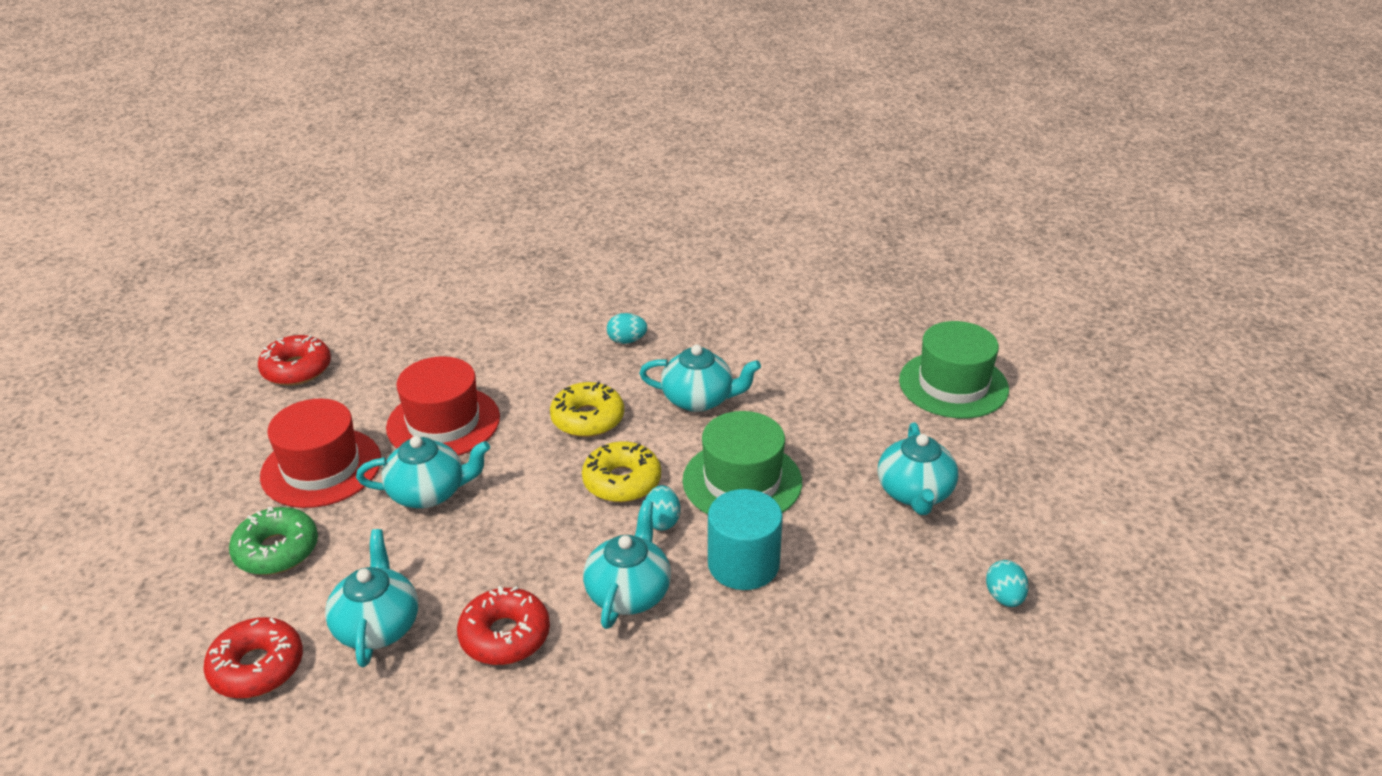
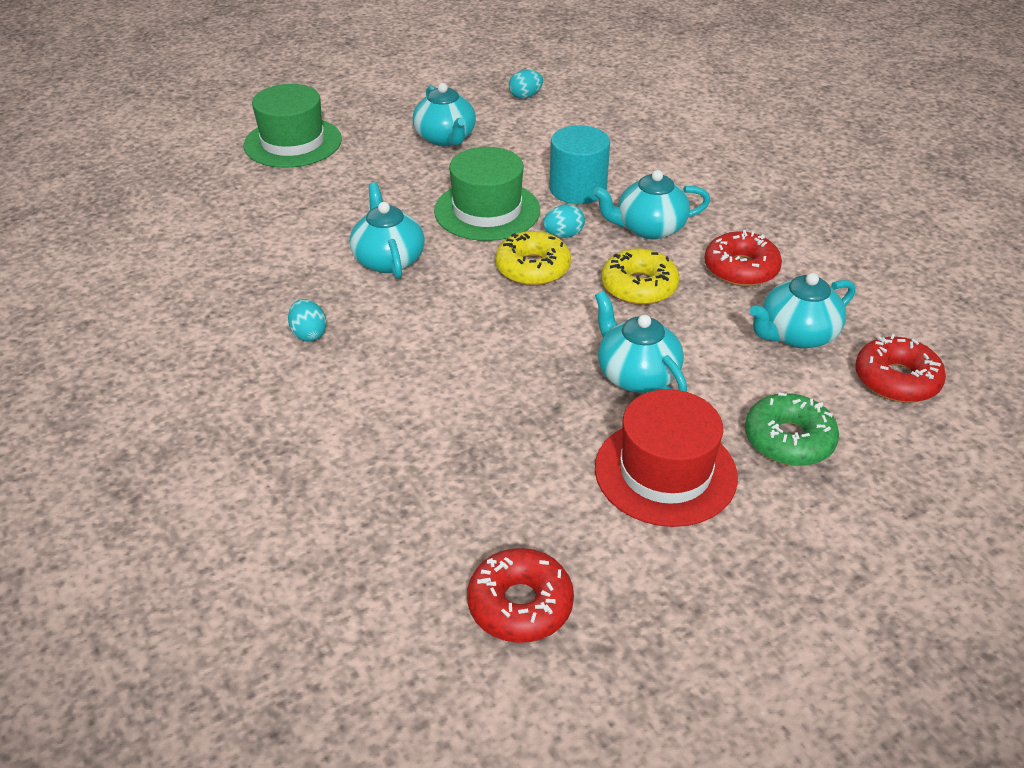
camera: 115 degrees left, 5 degrees up
(443, 422) = (531, 412): red hat -> none
(587, 419) = (460, 316): yellow donut -> yellow donut (639, 287)
(915, 493) = (445, 138): turquoise teapot -> turquoise teapot turned 90 degrees clockwise

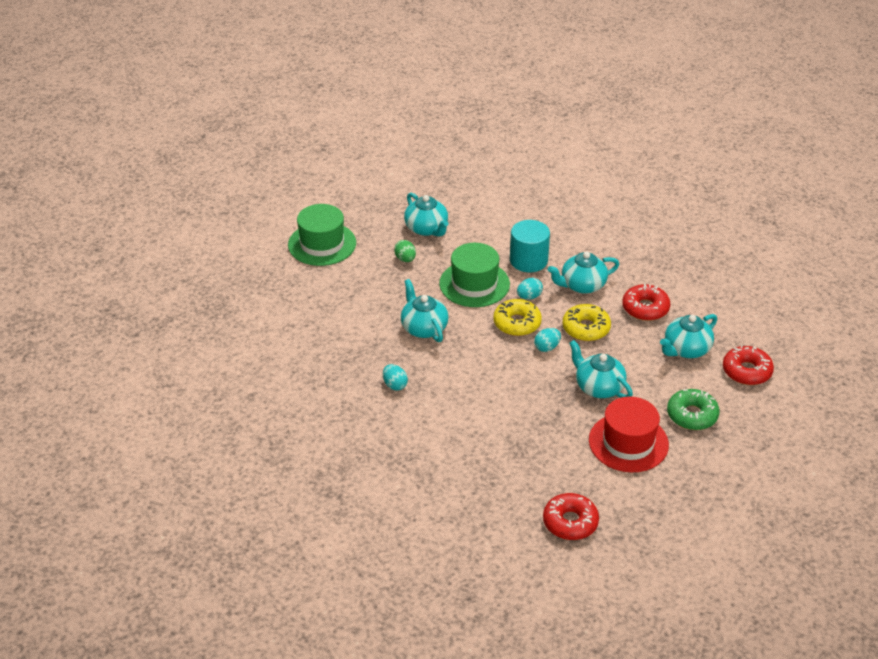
camera: 10 degrees left, 0 degrees up
(400, 171) = (405, 259): none -> green egg
(525, 96) = (470, 186): turquoise egg -> turquoise egg (547, 347)

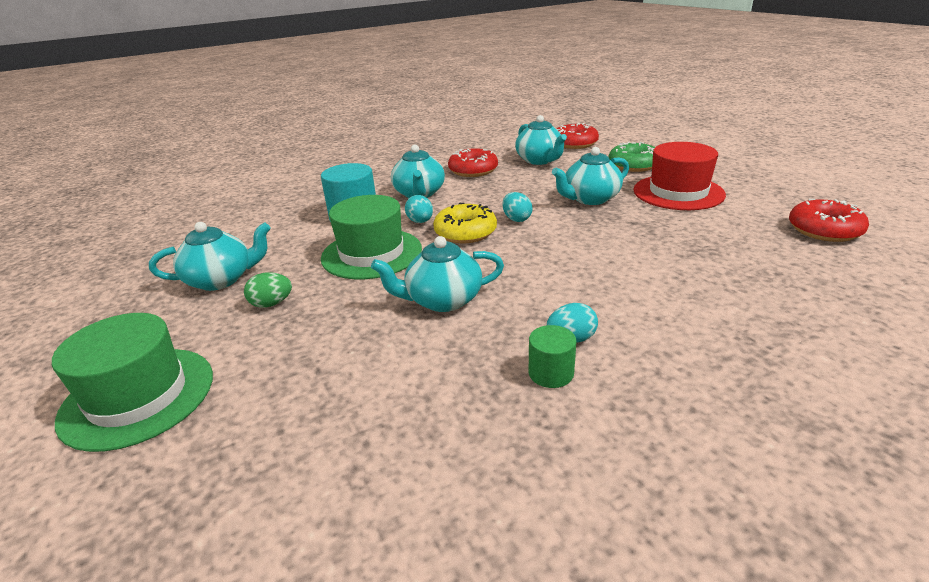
camera: 75 degrees left, 10 degrees down
(364, 379) = (551, 373): none -> green cylinder
(586, 328) = (491, 197): yellow donut -> none

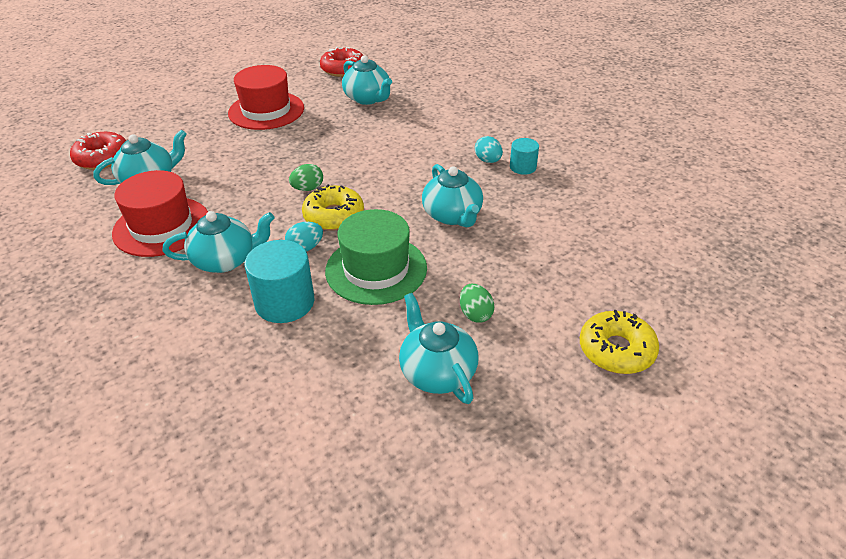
camera: 100 degrees left, 10 degrees up
(138, 396) = (616, 350): green hat -> yellow donut
(473, 170) = (161, 226): red donut -> red hat
(516, 219) = (308, 188): turquoise egg -> green egg
(551, 373) = (523, 167): green cylinder -> turquoise cylinder
(590, 199) = (269, 151): turquoise teapot -> turquoise teapot (368, 98)
(633, 165) = (191, 126): green donut -> none

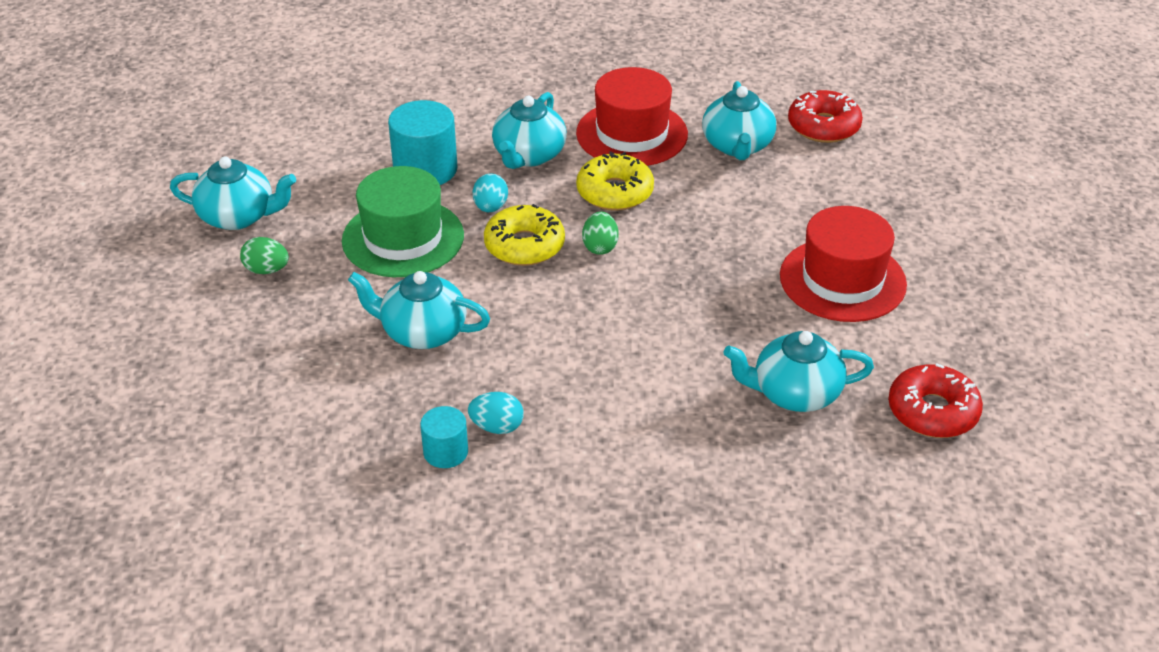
camera: 125 degrees right, 0 degrees up
(616, 350) = (114, 331): yellow donut -> yellow donut (615, 192)

